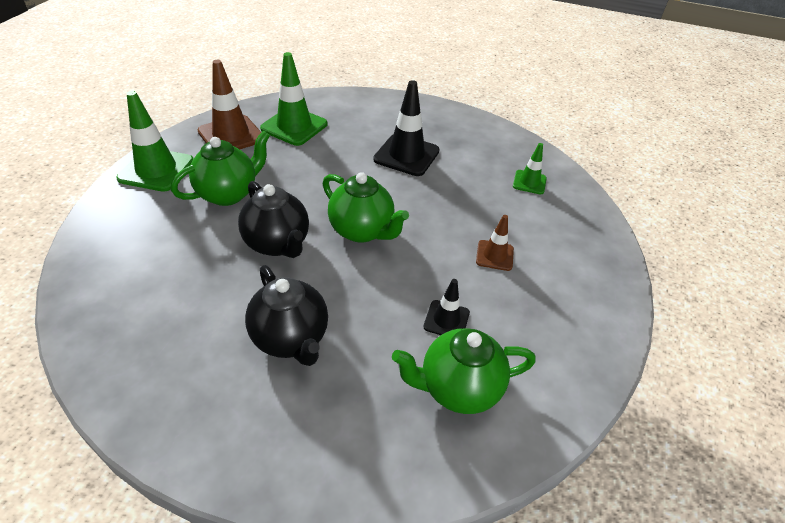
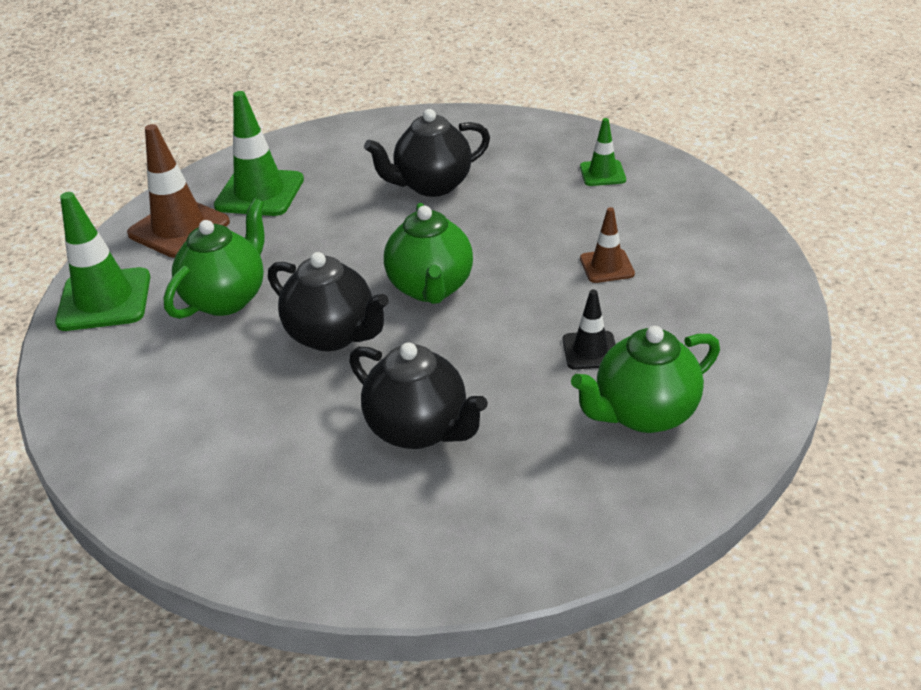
camera: 15 degrees left, 5 degrees down
(362, 231) = (431, 288): green teapot -> green teapot turned 60 degrees clockwise
(406, 155) = (432, 186): black traffic cone -> black teapot

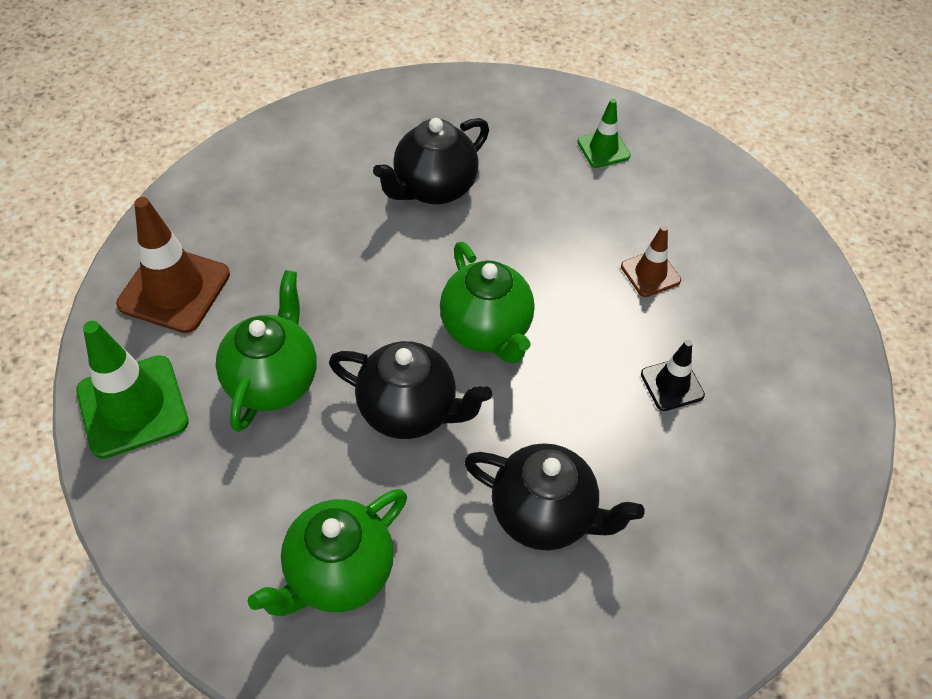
camera: 20 degrees left, 15 degrees up
(260, 193) = (246, 224): green traffic cone -> none
(643, 414) = (747, 453): green teapot -> green teapot (338, 573)

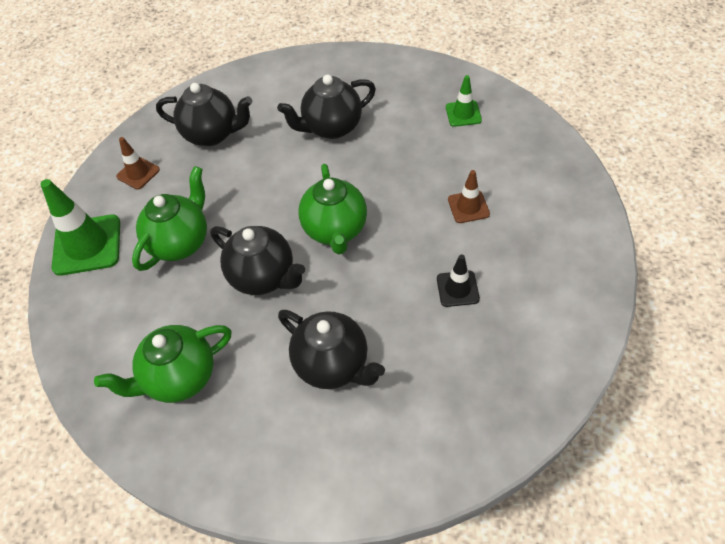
camera: 20 degrees right, 0 degrees up
(174, 289) = (138, 173): brown traffic cone -> brown traffic cone, size x0.55
(266, 218) = (212, 134): none -> black teapot

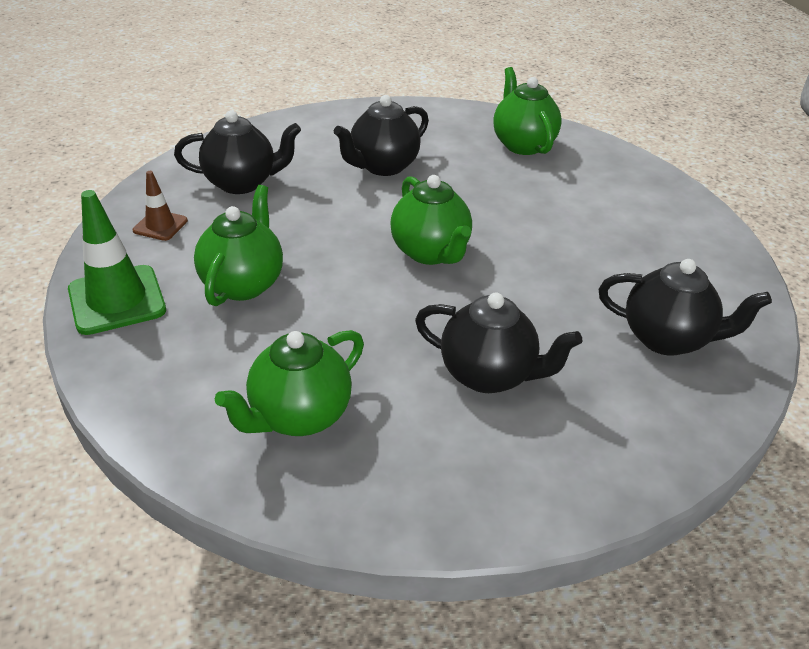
camera: 20 degrees left, 15 degrees down
(263, 277) = (364, 304): black teapot -> black teapot (667, 339)
(457, 289) = (595, 288): black traffic cone -> none
(463, 114) = (522, 144): green traffic cone -> green teapot
(468, 207) = (569, 218): brown traffic cone -> none

